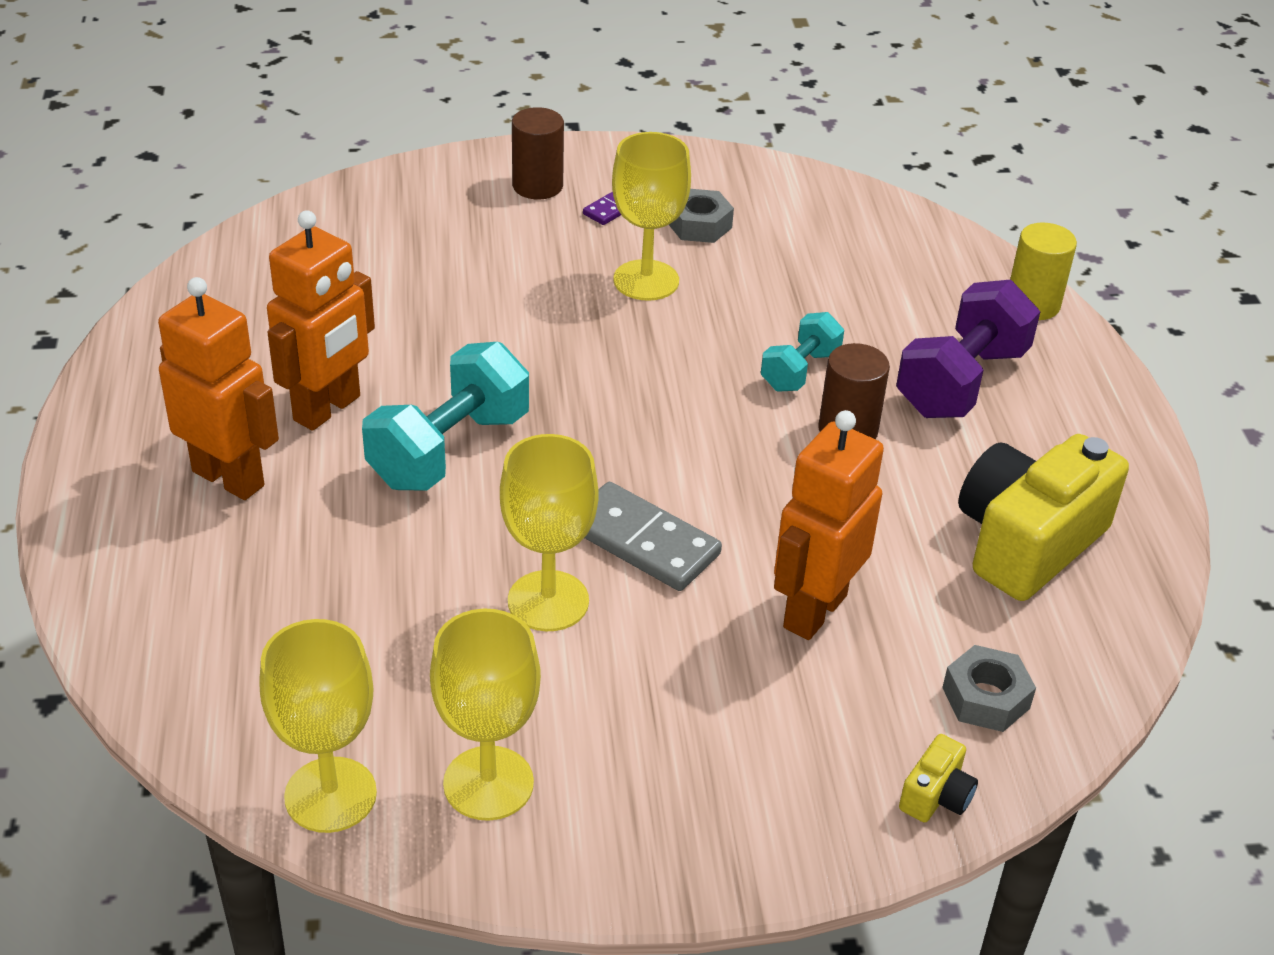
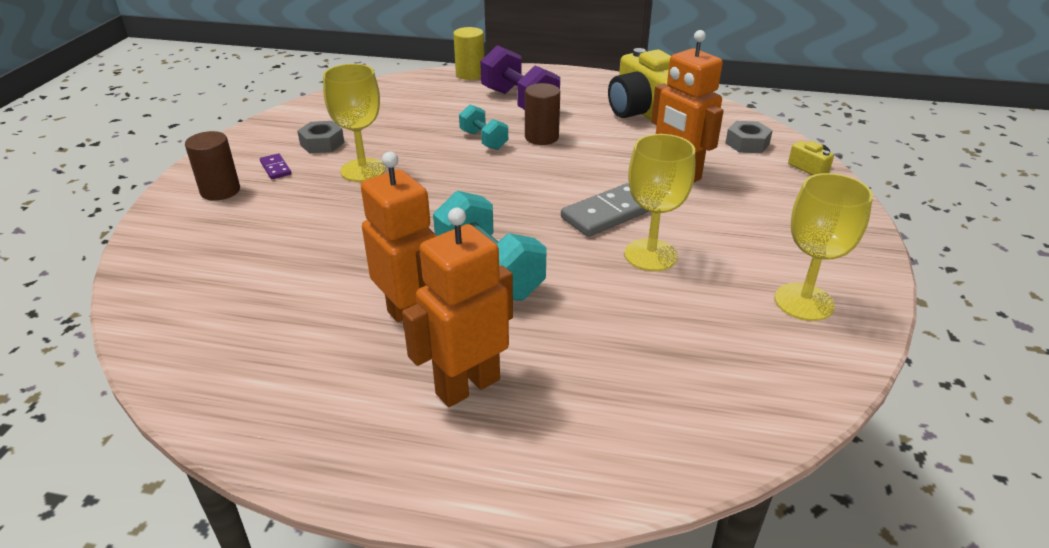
camera: 70 degrees left, 5 degrees down
(330, 795) = (815, 371): yellow goblet -> none

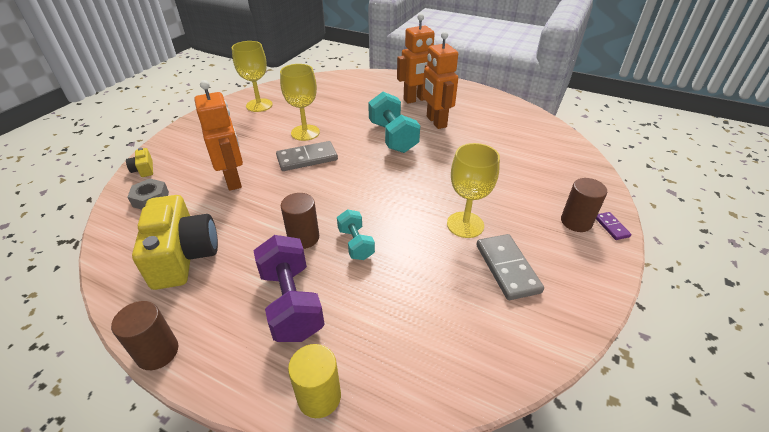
camera: 165 degrees left, 5 degrees up
(276, 168) = (541, 240): purple domino -> purple domino (611, 227)
(322, 143) = (507, 268): grey nut -> grey domino
(596, 74) = (157, 352): none -> brown cylinder

